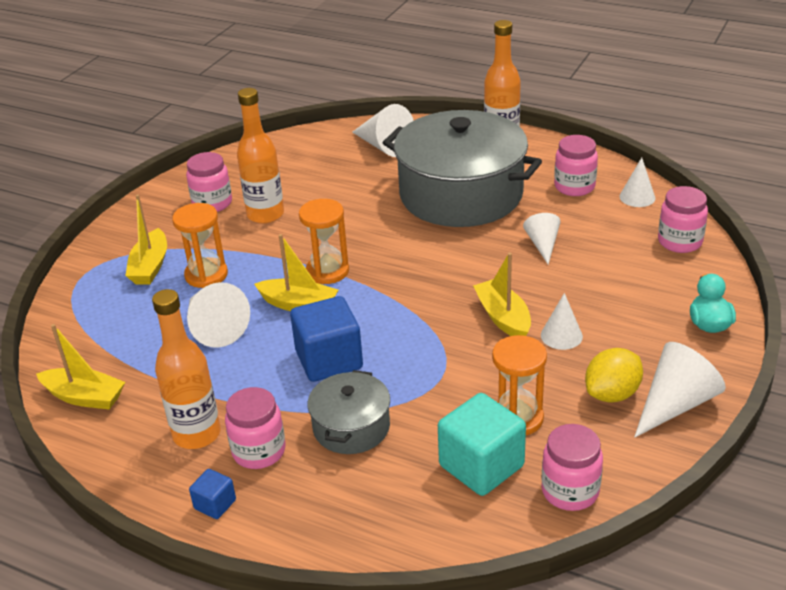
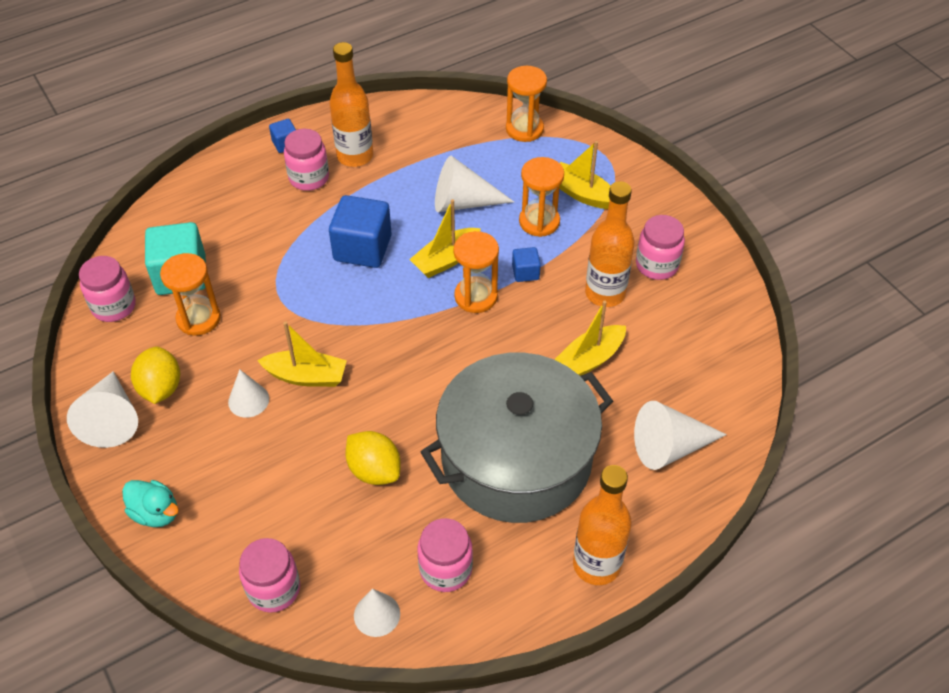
camera: 120 degrees right, 15 degrees up
(72, 335) = (524, 129): none -> orange hourglass
(84, 397) = (446, 118): yellow boat -> yellow boat (589, 359)
(276, 258) = (525, 272): none -> blue cube
(351, 427) = (283, 229): grey pot -> none
(543, 245) = (374, 470): white cone -> yellow lemon

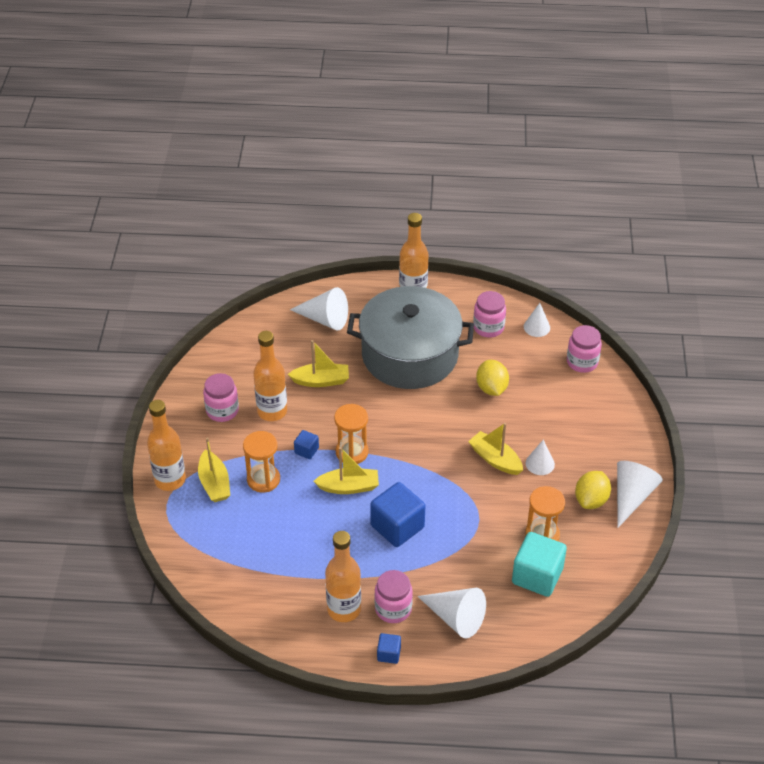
camera: 145 degrees left, 5 degrees down
(114, 306) = (597, 577): pink jar -> none
(156, 513) = (628, 429): turquoise duck -> none
(463, 202) = (300, 523): white cone -> white cone (455, 618)
(524, 129) = (198, 559): orange hourglass -> none
(627, 175) = (170, 480): none -> orange bottle

